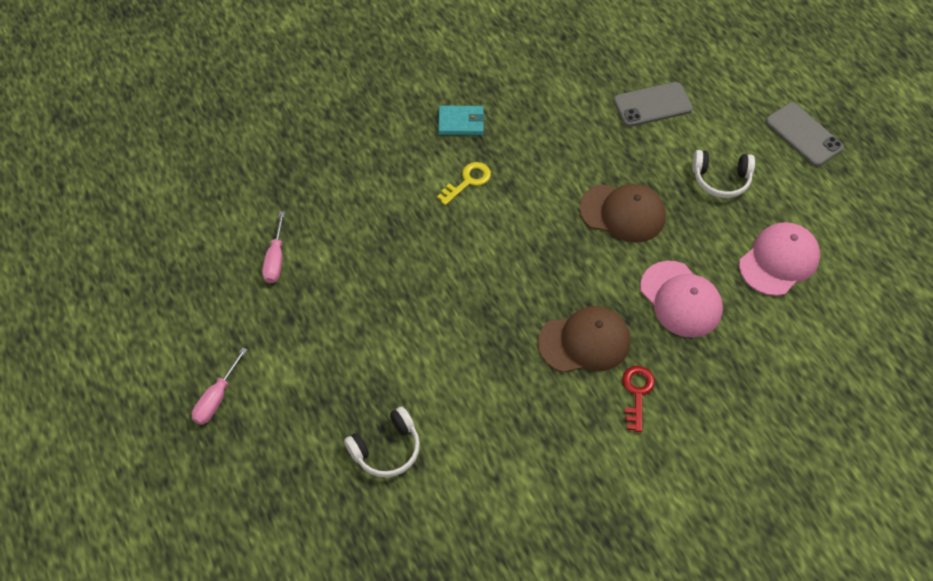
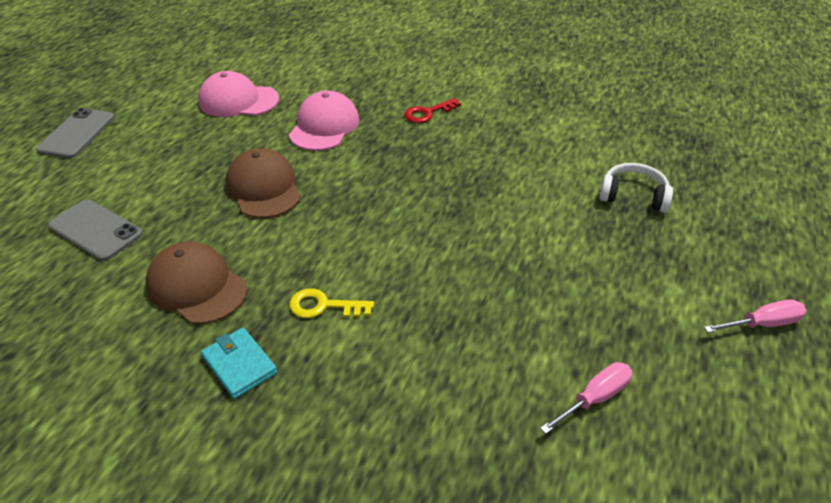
camera: 130 degrees left, 15 degrees down
(584, 342) = (417, 151): brown cap -> brown cap (197, 286)
(721, 179) = (172, 154): white headphones -> none

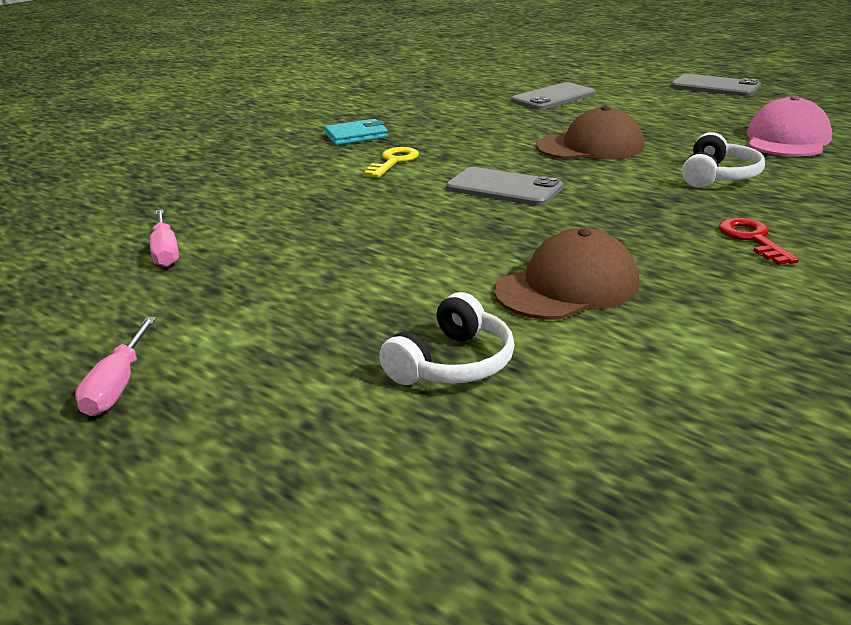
camera: 110 degrees right, 15 degrees down
(197, 286) = (456, 125): brown cap -> brown cap (567, 287)
(324, 126) = (718, 176): pink cap -> white headphones
(375, 220) = (504, 188): none -> grey phone

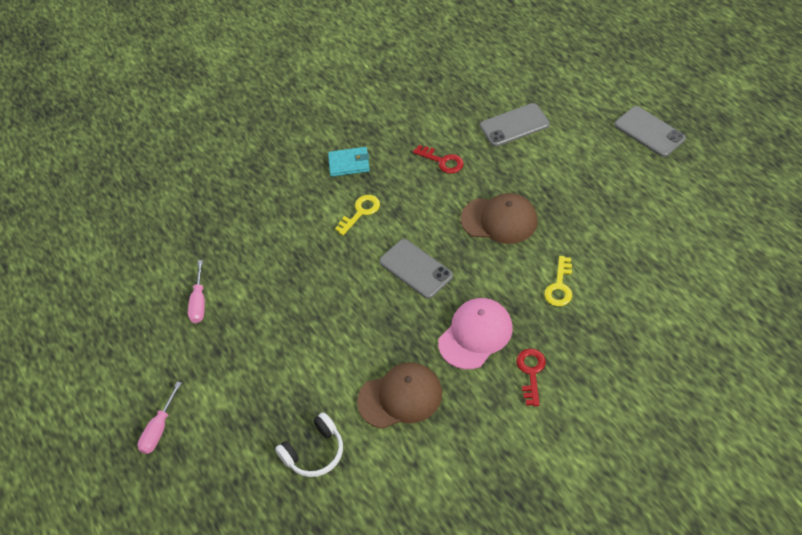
camera: 20 degrees right, 25 degrees up
(481, 123) = (442, 161): none -> red key
(718, 176) = (559, 286): white headphones -> yellow key
(787, 139) = (641, 241): pink cap -> pink cap (475, 335)

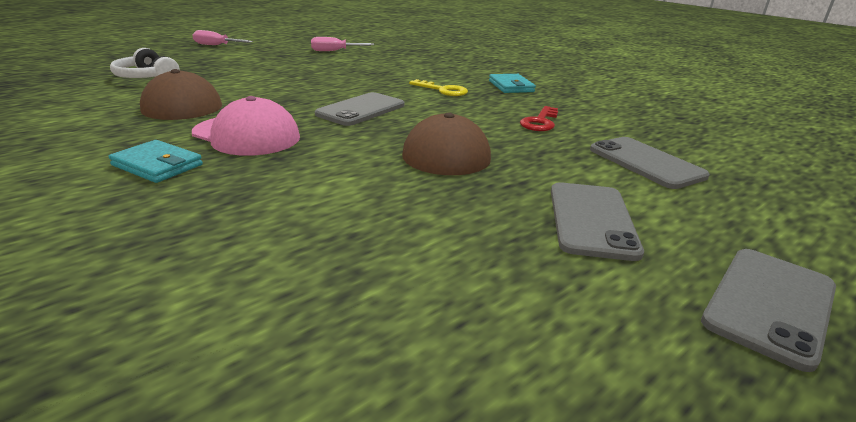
camera: 75 degrees right, 25 degrees down
(531, 372) = (157, 165): red key -> turquoise wallet
(559, 286) = (312, 188): yellow key -> none
(587, 169) = (592, 220): none -> grey phone

